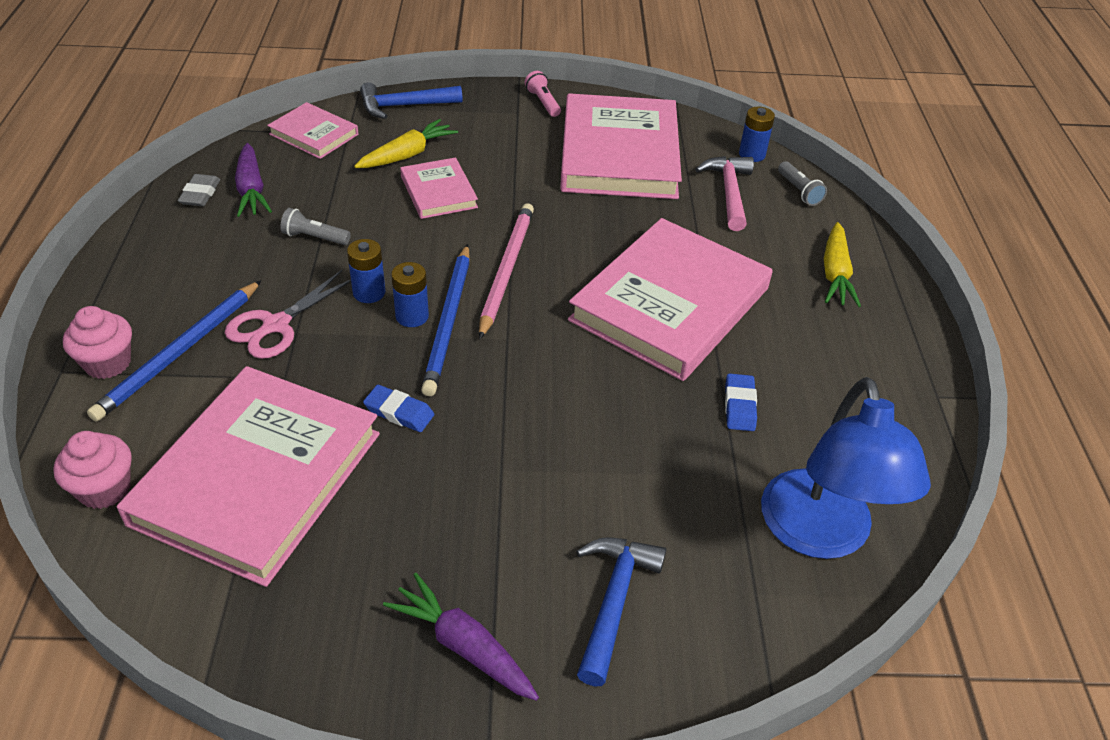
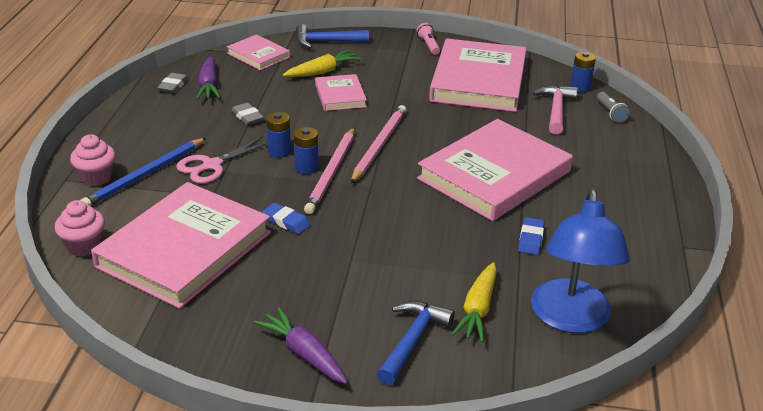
camera: 10 degrees right, 10 degrees down
(314, 238) = (247, 117): grey flashlight -> grey eraser
(448, 321) = (331, 173): blue pencil -> pink pencil
(835, 274) = (625, 166): yellow carrot -> yellow carrot (477, 310)

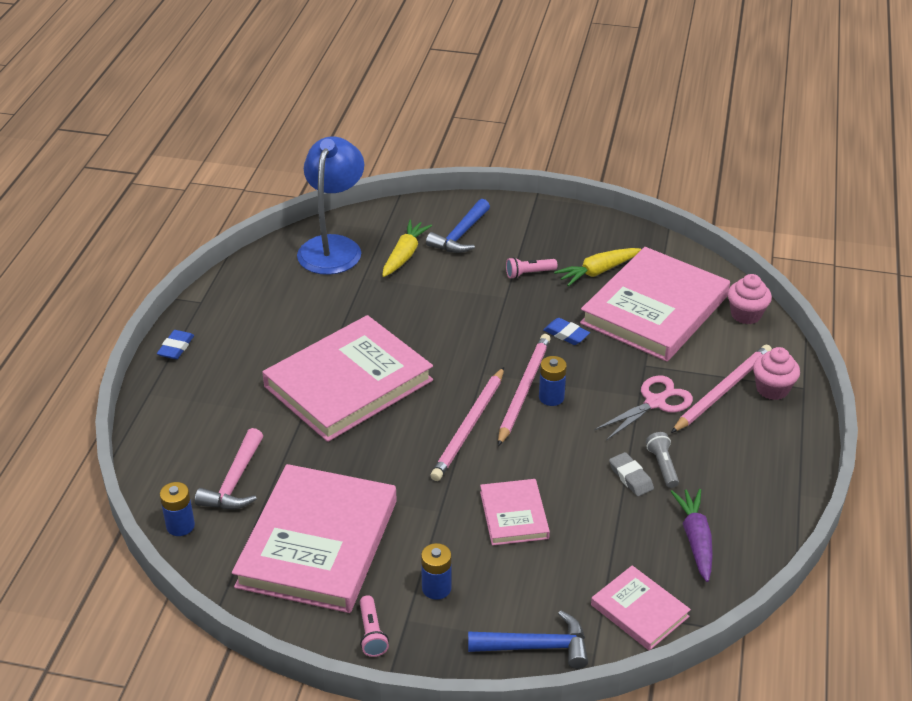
camera: 175 degrees left, 5 degrees up
(144, 175) = (722, 390): blue pencil -> pink pencil
(173, 86) = (744, 539): grey eraser -> none
(279, 151) = (584, 420): blue battery -> blue battery (436, 588)
(303, 353) = (542, 229): purple carrot -> none
(322, 71) = (539, 568): yellow carrot -> yellow carrot (597, 272)
(323, 289) = (529, 273): none -> pink flashlight
(531, 239) = (338, 312): blue eraser -> blue eraser (176, 347)
(611, 113) = (166, 475): grey flashlight -> grey flashlight (662, 466)

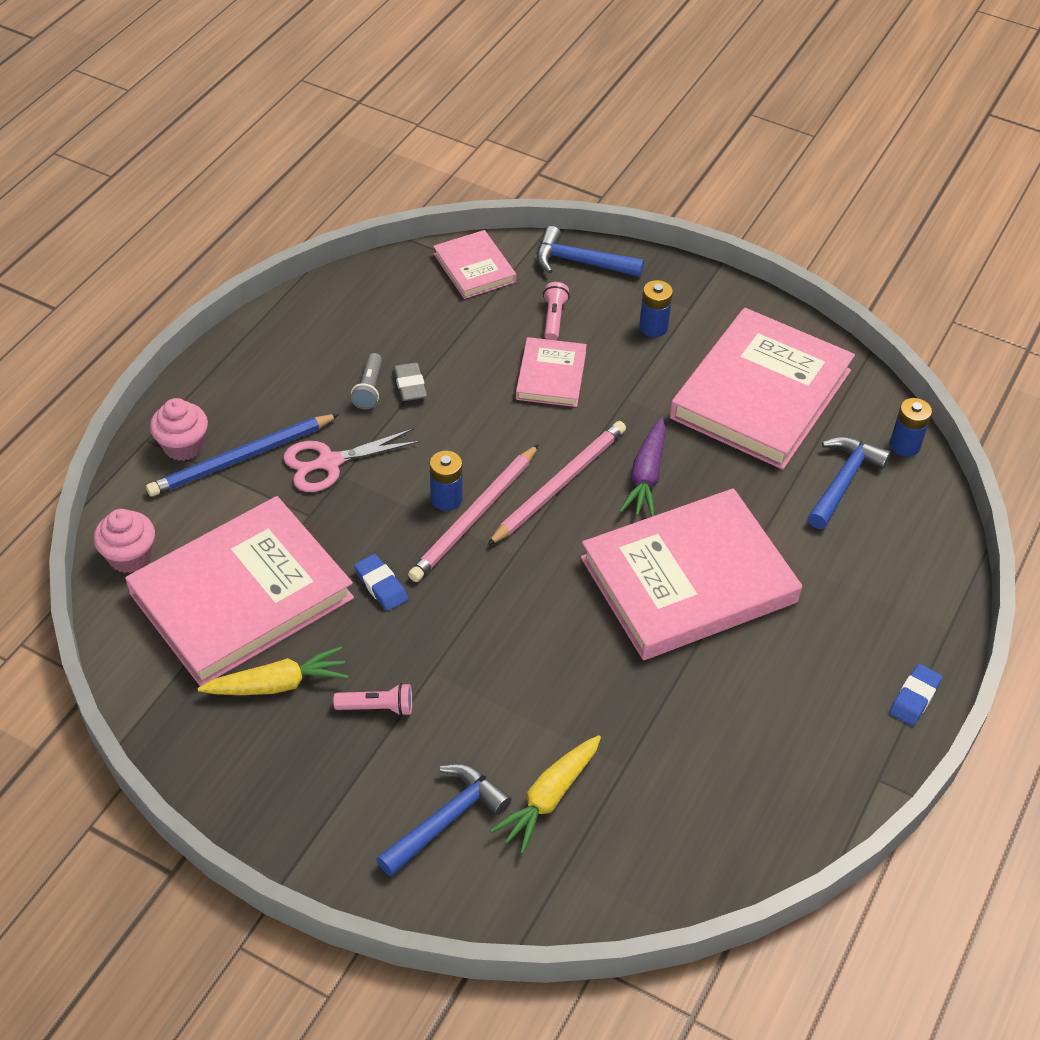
camera: 165 degrees left, 10 degrees up
(235, 482) = (843, 481): pink hammer -> blue hammer
(333, 247) = (657, 849): blue lamp -> none
(372, 633) = (724, 304): pink flashlight -> pink flashlight (553, 318)
(695, 539) = (384, 313): purple carrot -> purple carrot (646, 477)
(722, 390) = (241, 458): pink pencil -> blue pencil

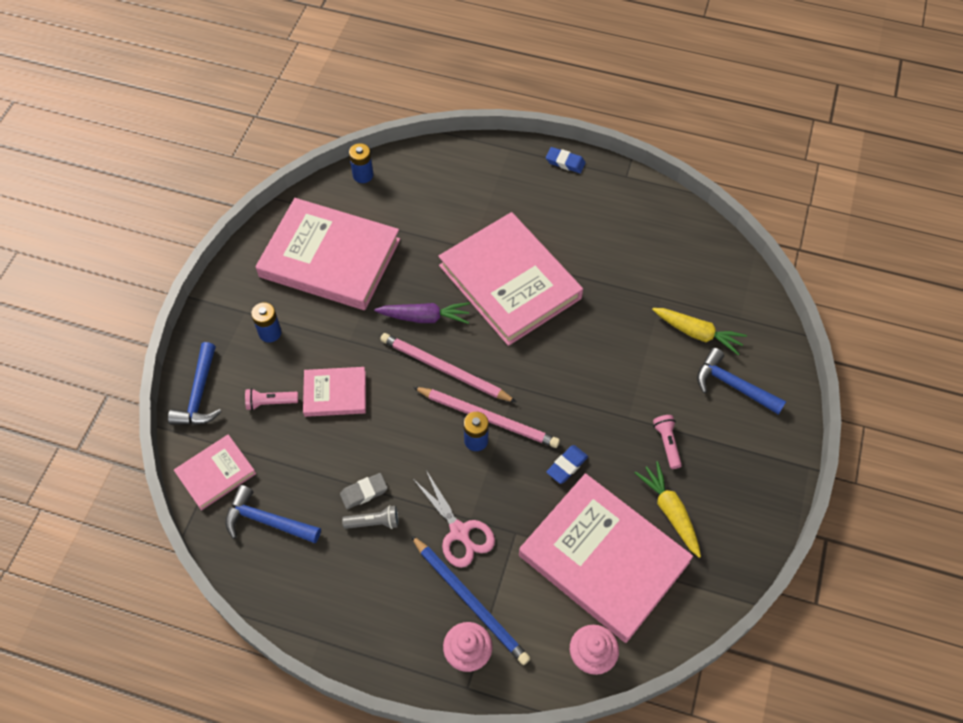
camera: 100 degrees left, 10 degrees up
(843, 481) = (402, 206): blue hammer -> blue hammer (267, 521)

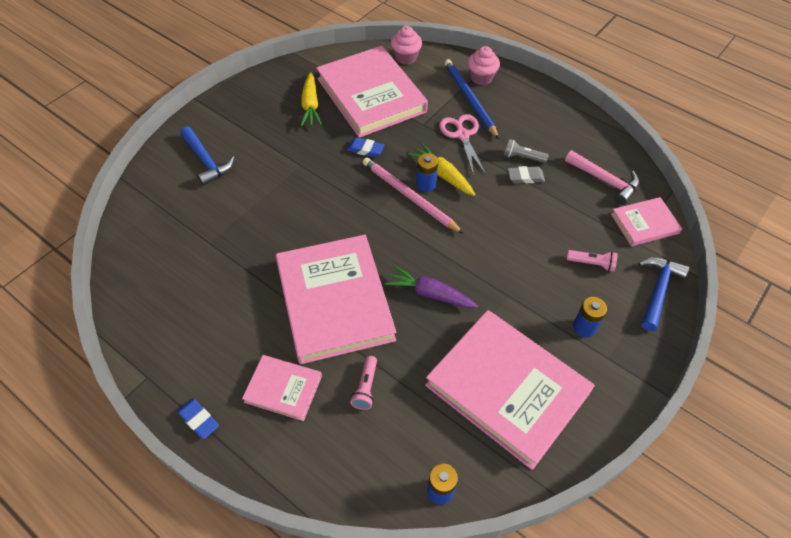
camera: 160 degrees left, 5 degrees down
(267, 521) = (605, 181): blue hammer -> pink hammer
(335, 393) = (532, 253): pink book -> pink book (283, 389)
(444, 369) = (429, 243): pink pencil -> none
(567, 466) = (365, 149): blue eraser -> blue eraser turned 45 degrees clockwise
(667, 443) = (284, 141): pink flashlight -> pink flashlight (366, 387)
(698, 333) = (202, 204): yellow carrot -> yellow carrot (442, 175)

